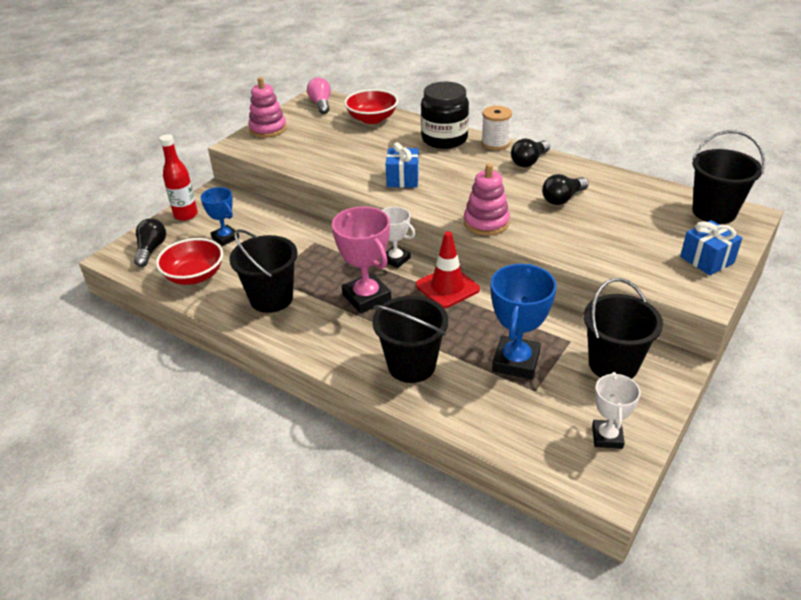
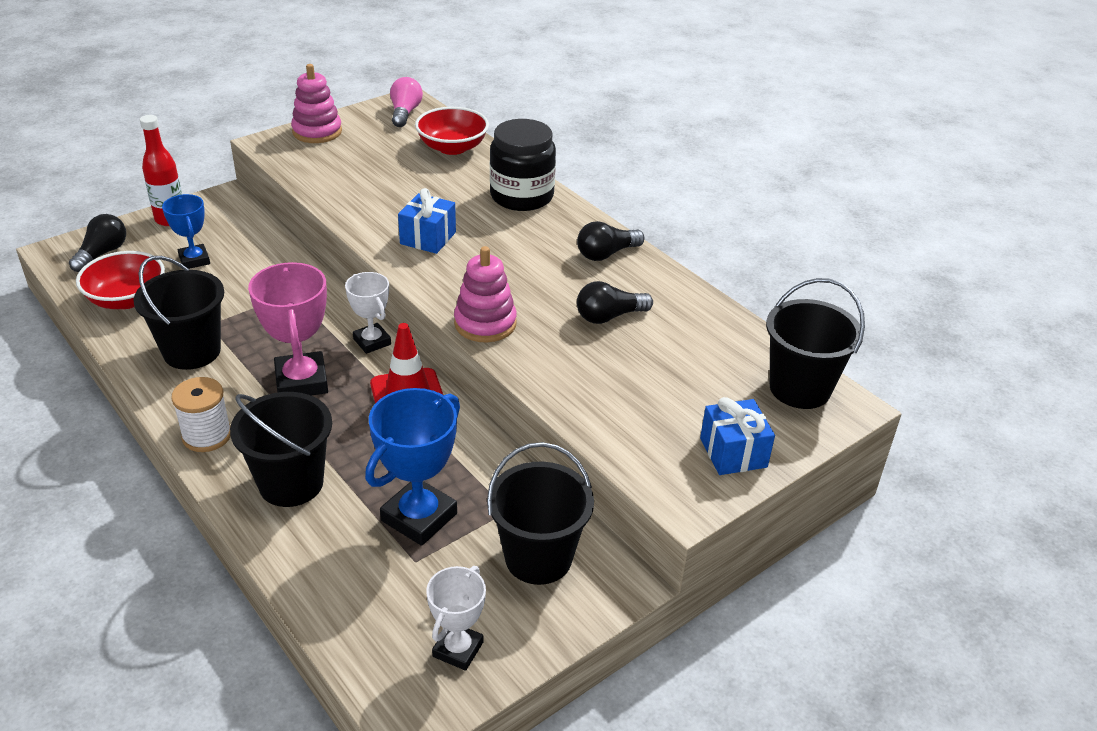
camera: 15 degrees right, 0 degrees up
(495, 143) = (582, 218): white spool -> white spool (207, 436)

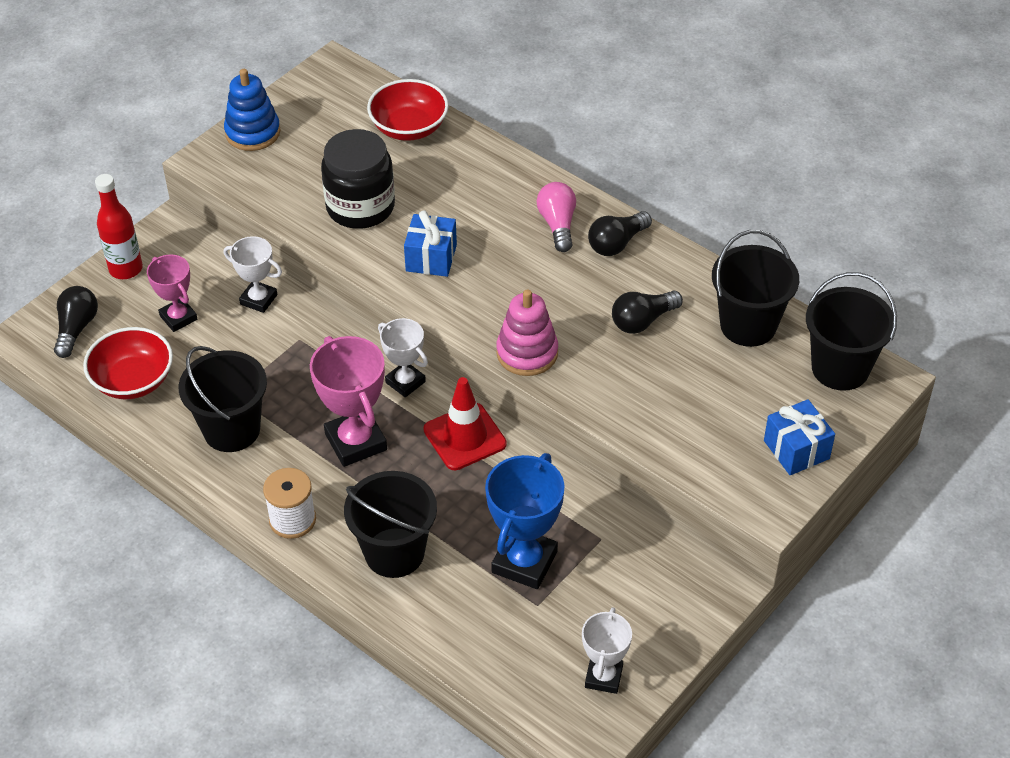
camera: 10 degrees left, 10 degrees up
(194, 260) = (178, 317): blue trophy -> pink trophy
(271, 258) = (258, 299): none -> white trophy
(317, 132) = (253, 132): pink stacking toy -> blue stacking toy
(405, 113) = (337, 86): pink light bulb -> pink light bulb (558, 225)
(522, 196) = (507, 183): black jar -> black jar (360, 207)
(538, 558) = (643, 579): black bucket -> black bucket (748, 325)

